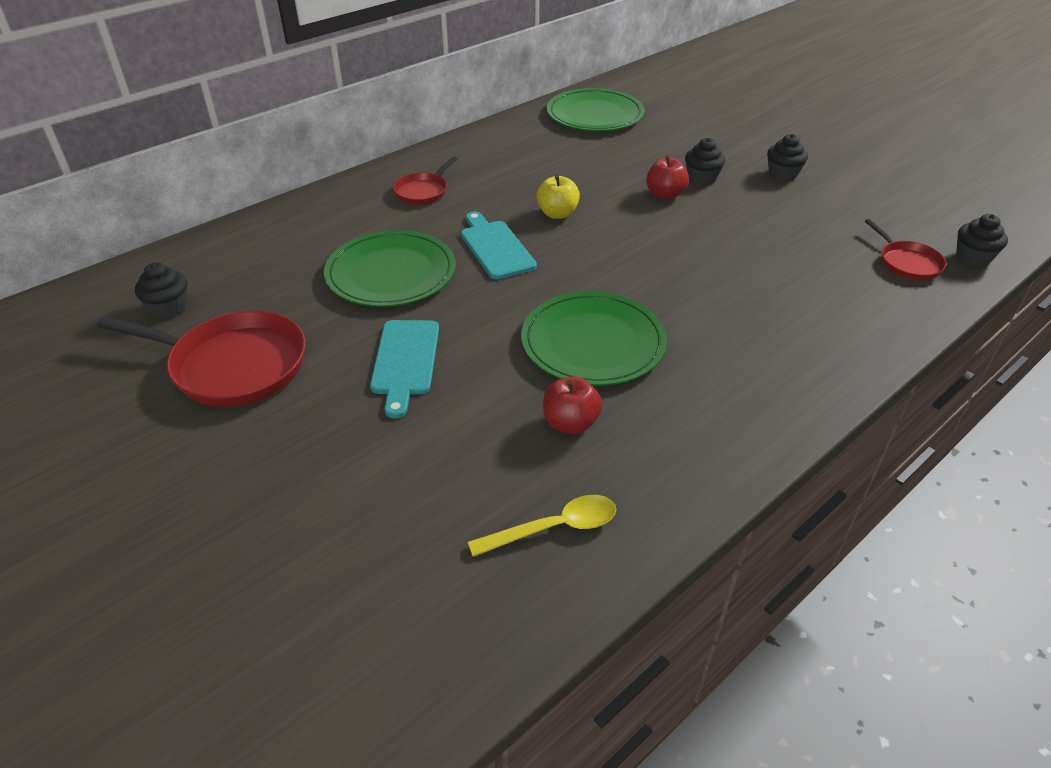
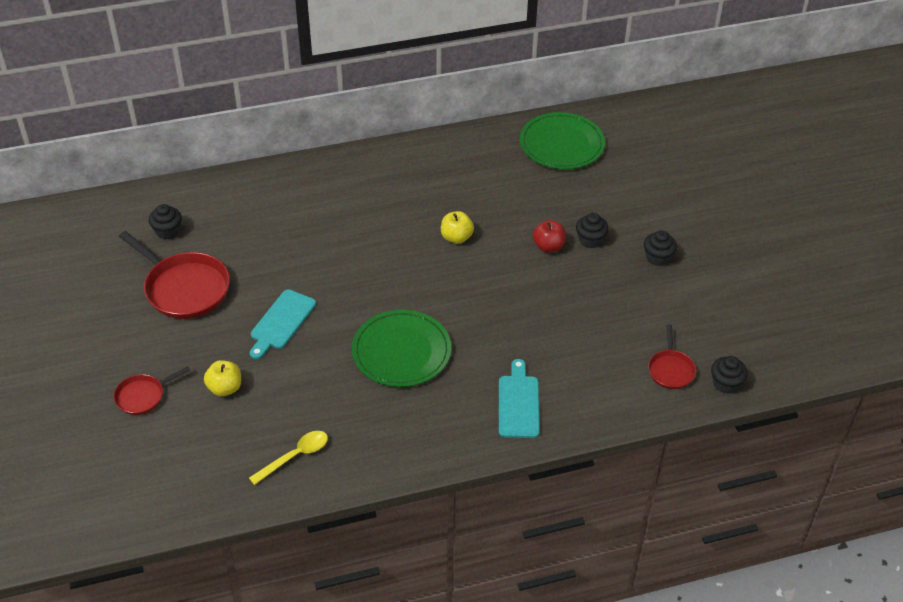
camera: 25 degrees right, 5 degrees up
(377, 472) = (225, 388): none -> yellow apple
(391, 273) = (312, 251): green plate -> none
(423, 191) = (377, 184): red pan -> red pan (143, 396)
(495, 247) = (393, 253): turquoise cutting board -> turquoise cutting board (518, 403)
(554, 528) = (295, 456): yellow spoon -> yellow spoon turned 45 degrees counterclockwise
(570, 423) = (347, 400): red apple -> none

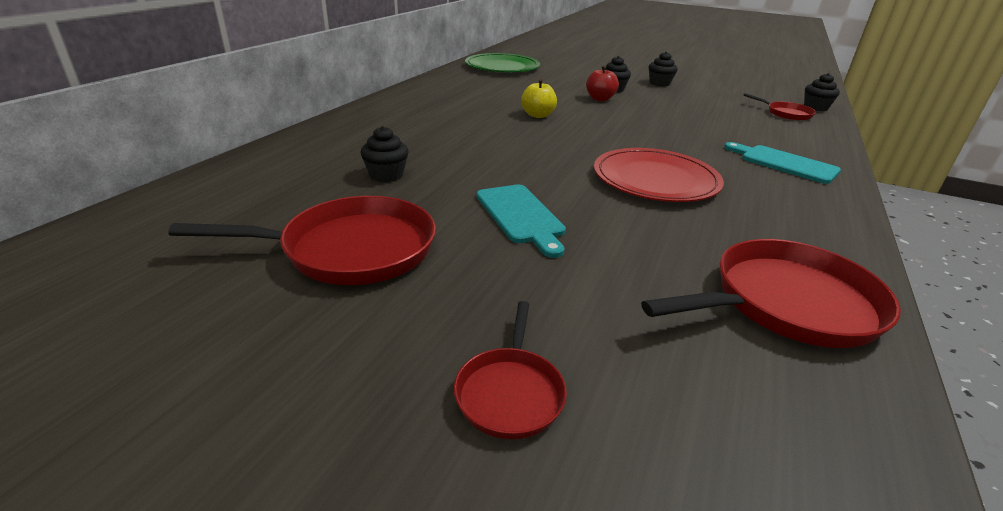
camera: 50 degrees left, 15 degrees down
(167, 231) = (234, 218): black cupcake -> black cupcake (386, 175)
(225, 388) = (589, 301): yellow apple -> none
(295, 456) = (787, 303): yellow spoon -> red pan
(401, 351) = (655, 179): green plate -> red plate

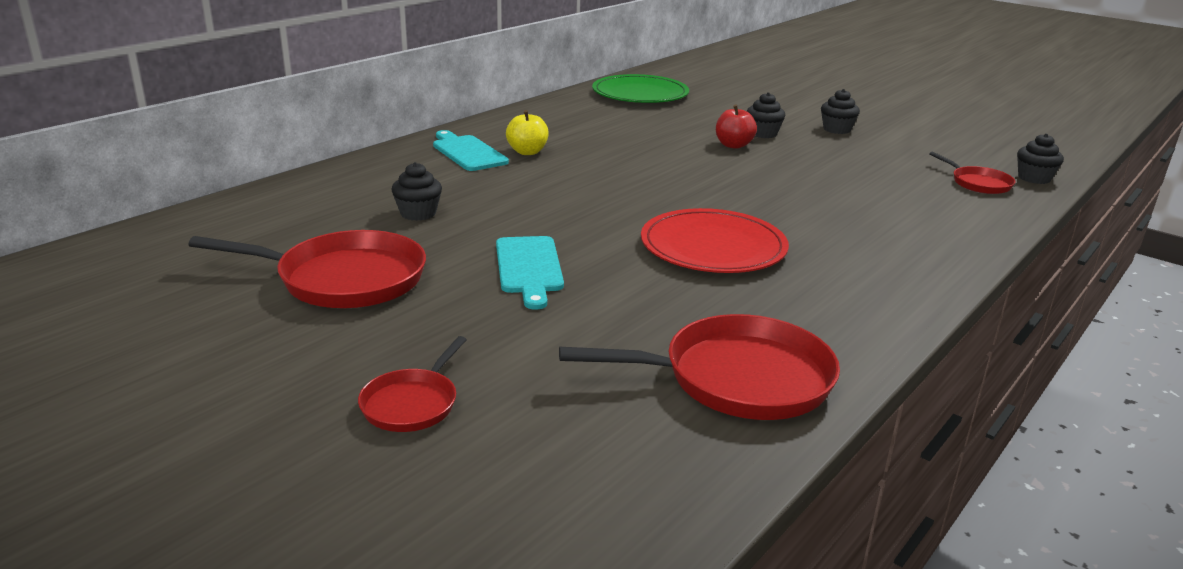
camera: 15 degrees right, 5 degrees down
(538, 115) = (635, 160): yellow apple -> yellow apple (527, 152)
(784, 163) = (899, 244): turquoise cutting board -> turquoise cutting board (467, 152)

